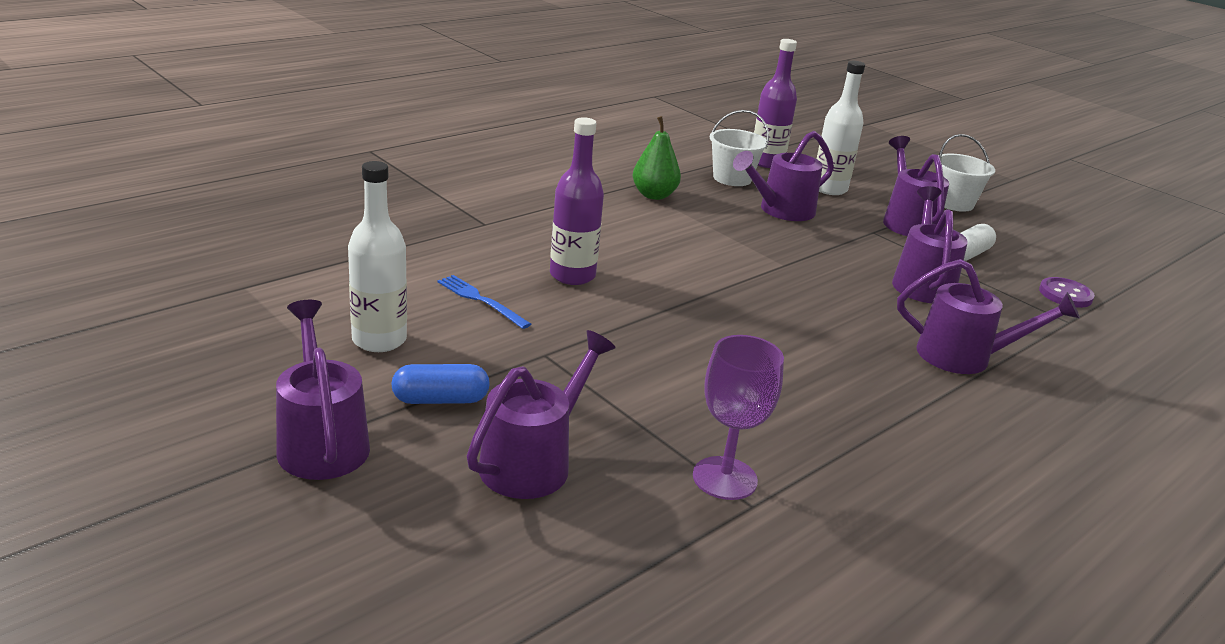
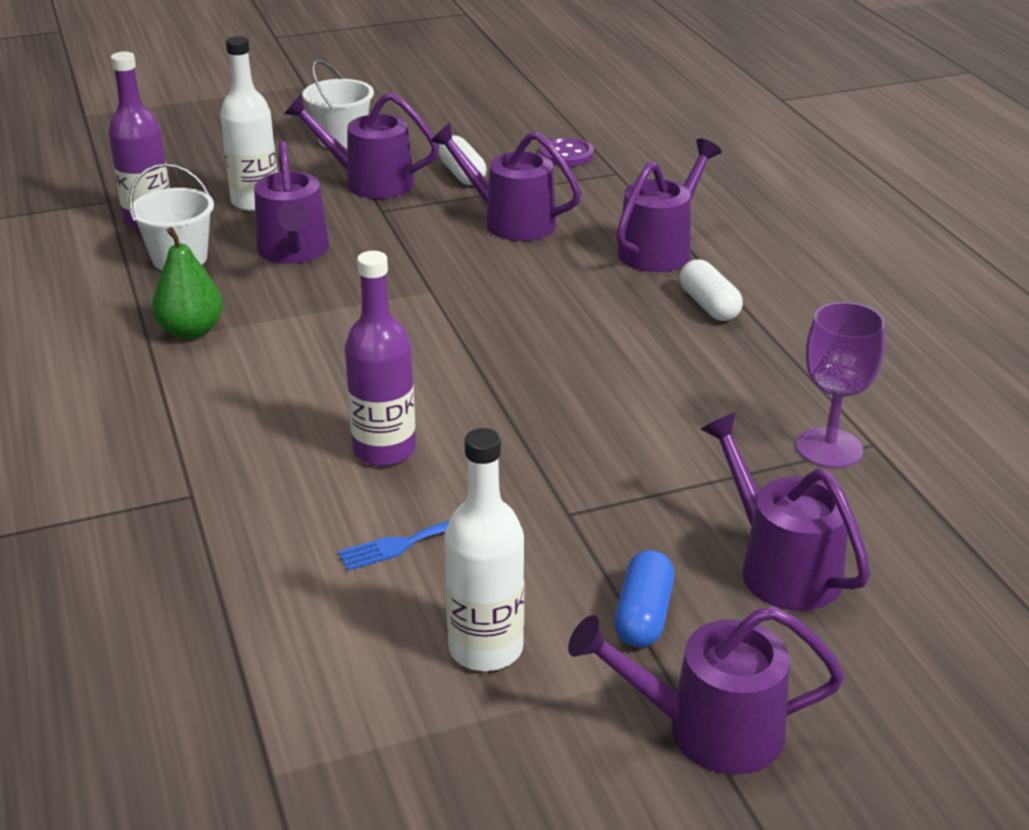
camera: 65 degrees left, 5 degrees up
(898, 391) = (709, 305): none -> white capsule

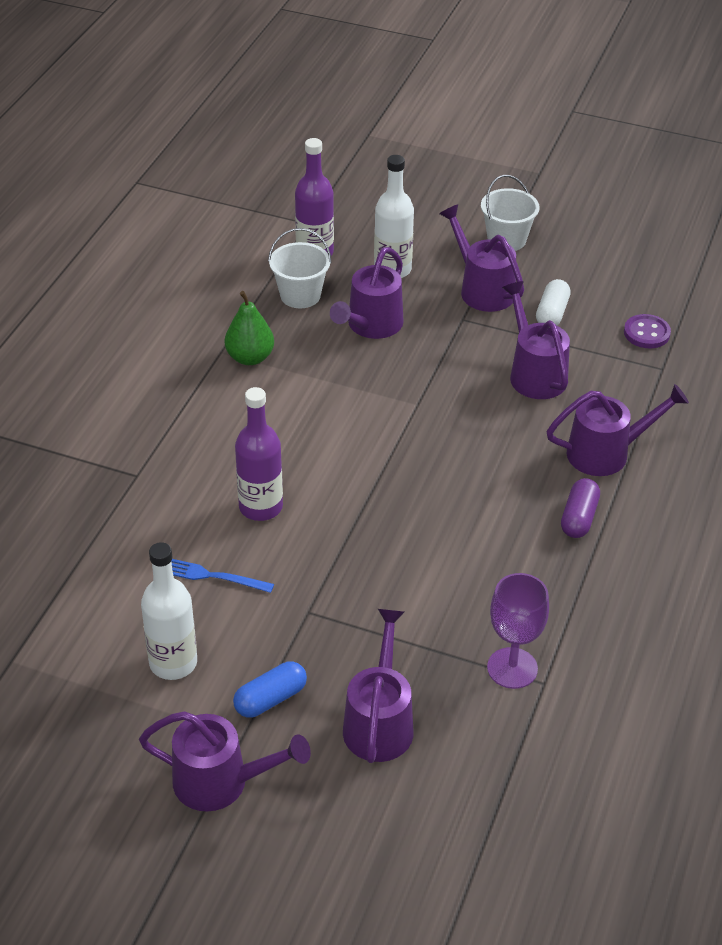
camera: 40 degrees right, 10 degrees up
(707, 730) = (222, 782): purple watering can -> purple watering can turned 150 degrees clockwise
(709, 305) = (579, 518): white capsule -> purple capsule

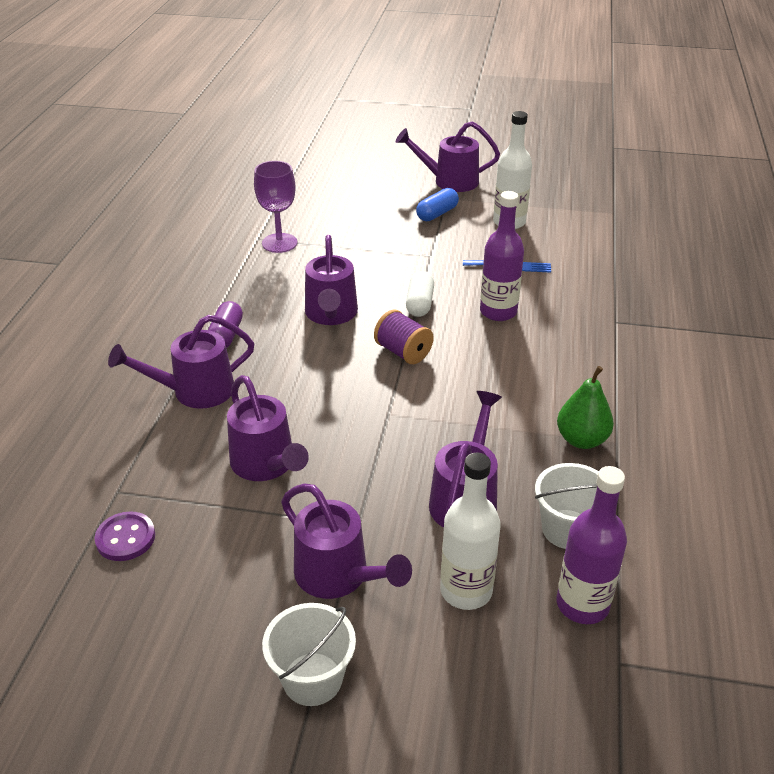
camera: 170 degrees right, 5 degrees down
(379, 721) = (364, 212): purple watering can -> purple watering can (331, 315)
(385, 469) = (403, 352): none -> purple spool
(552, 313) = (245, 550): white capsule -> white capsule (419, 303)

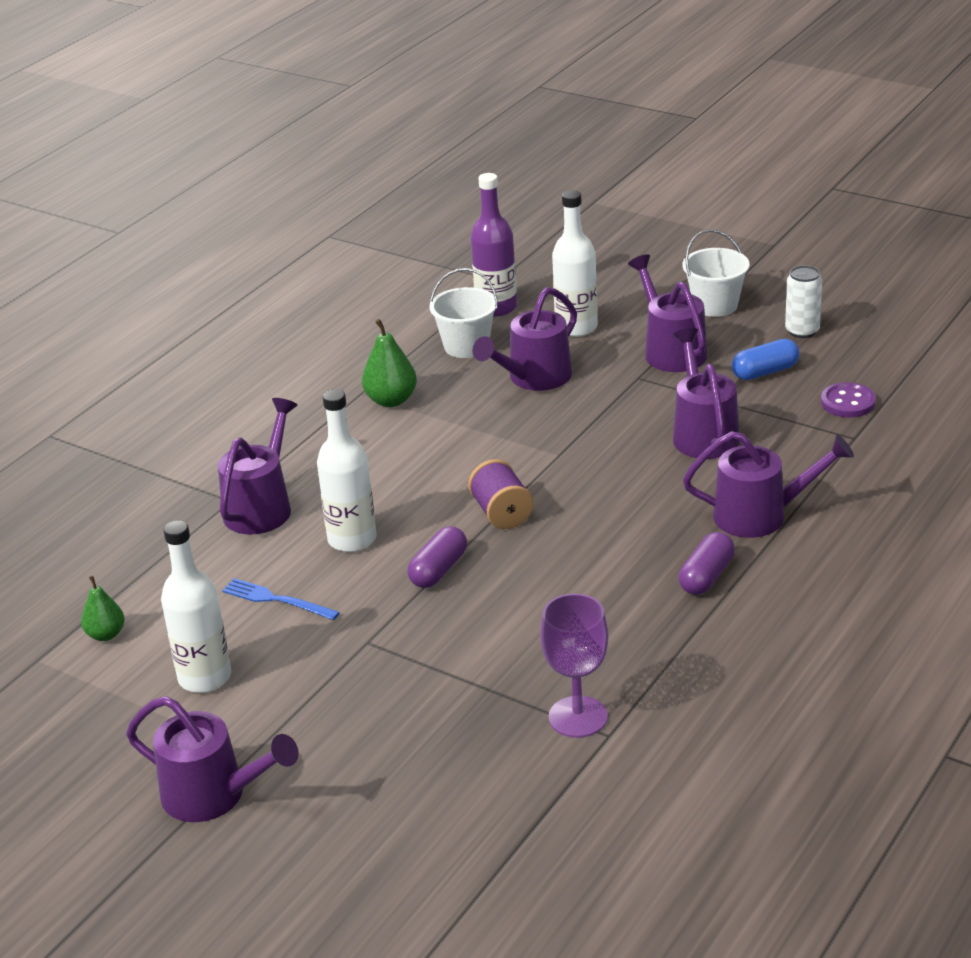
camera: 155 degrees left, 5 degrees down
(189, 651) = (802, 331): none -> white can
(331, 315) = (560, 577): purple watering can -> purple watering can (262, 506)
(419, 303) = (439, 570): white capsule -> purple capsule
(437, 214) = (296, 721): blue capsule -> blue capsule (765, 372)
(498, 312) = (352, 539): purple bottle -> white bottle
(592, 230) = (106, 634): none -> green pear

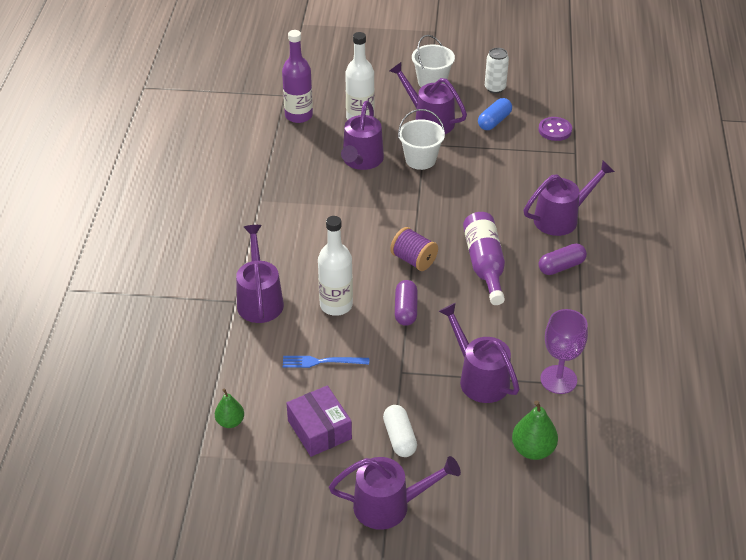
camera: 30 degrees left, 10 degrees up
(205, 677) = (319, 429): white bottle -> purple box
(297, 720) = (399, 438): none -> white capsule
(391, 400) = (283, 200): green pear -> green pear (533, 449)
(466, 346) = (301, 148): white bucket -> white bucket (420, 159)
(596, 544) = (484, 264): none -> purple bottle
(703, 433) = (489, 172): purple watering can -> purple watering can (479, 378)
(706, 576) = (561, 266): purple capsule -> purple capsule turned 60 degrees clockwise

